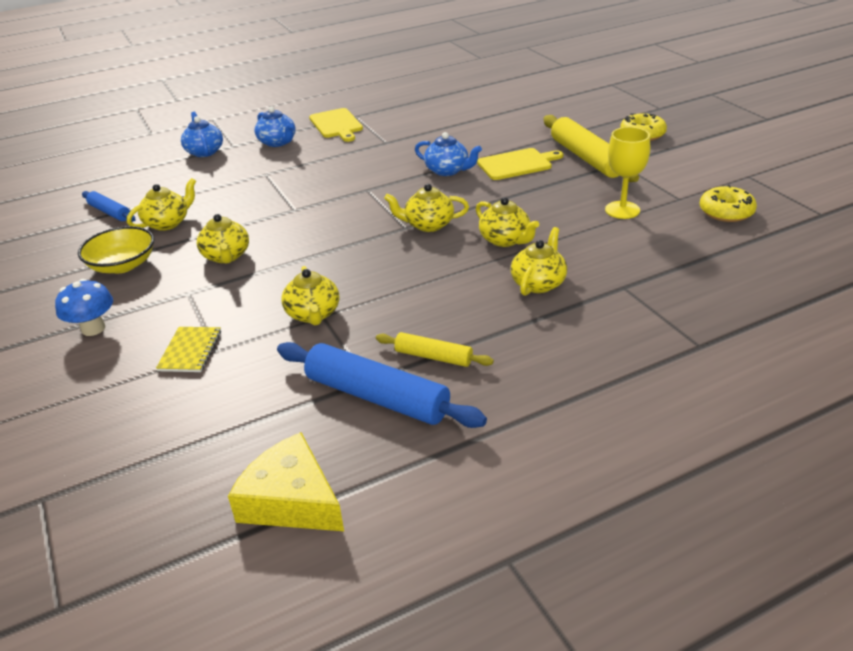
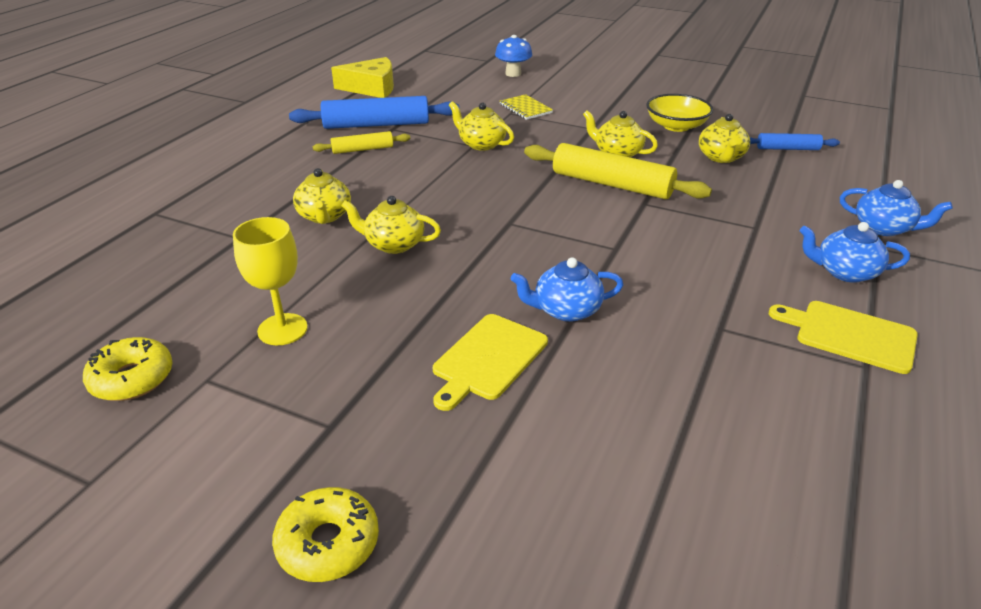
camera: 140 degrees right, 0 degrees up
(93, 329) = (606, 99): blue mushroom -> blue mushroom (513, 74)
(428, 225) = (491, 233): yellow teapot -> none
(587, 158) = (393, 417): yellow rolling pin -> yellow rolling pin (611, 184)

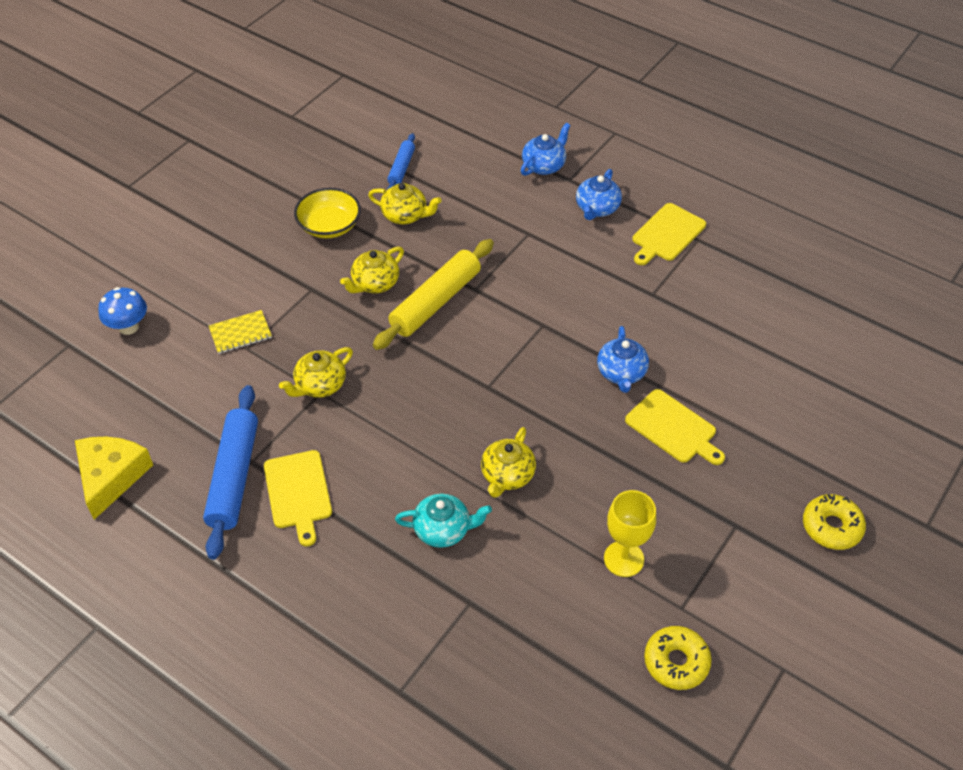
camera: 80 degrees left, 15 degrees up
(324, 216) = (443, 530): yellow teapot -> turquoise teapot
(363, 149) = (298, 493): yellow rolling pin -> yellow cutting board

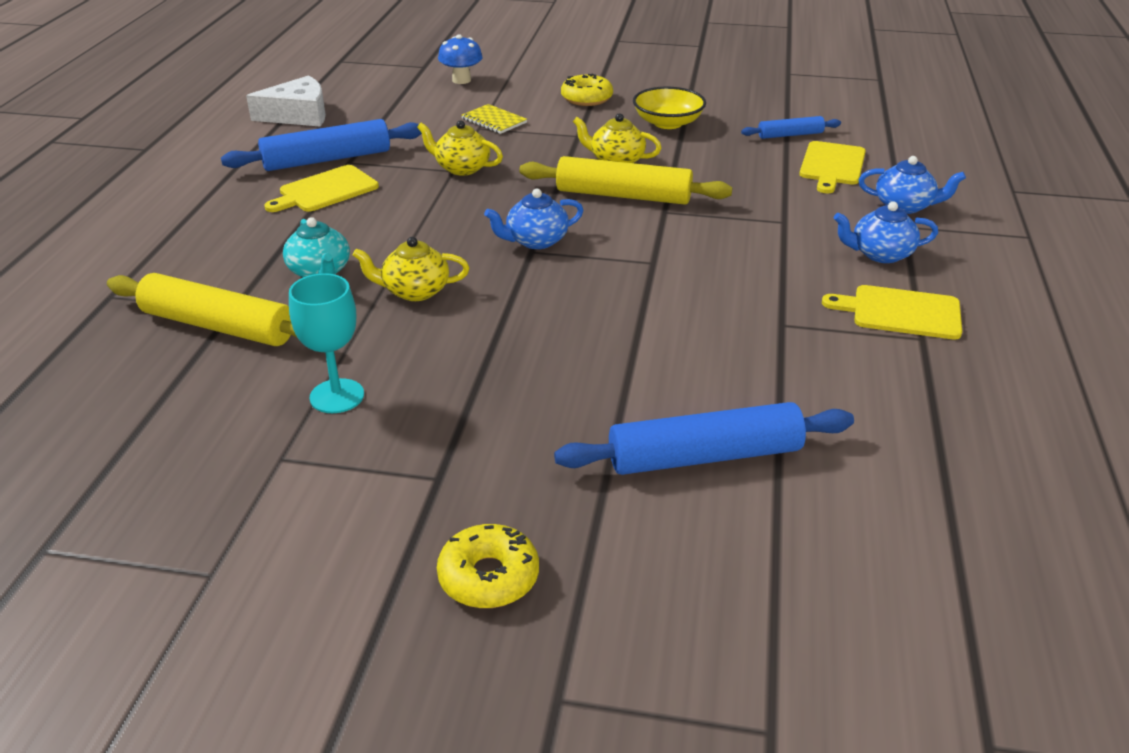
camera: 65 degrees right, 15 degrees down
(111, 476) = (298, 115): yellow cheese -> white cheese
(405, 215) = (726, 152): yellow teapot -> none
(491, 616) = (219, 326): none -> yellow rolling pin
(621, 373) = (626, 331): blue teapot -> blue teapot (535, 241)
(623, 559) = (337, 396): yellow goblet -> turquoise goblet
(673, 428) = (568, 389): yellow cutting board -> yellow cutting board (832, 165)
(676, 662) = (195, 472): yellow donut -> yellow donut (586, 98)
(766, 389) = (704, 456): none -> blue rolling pin

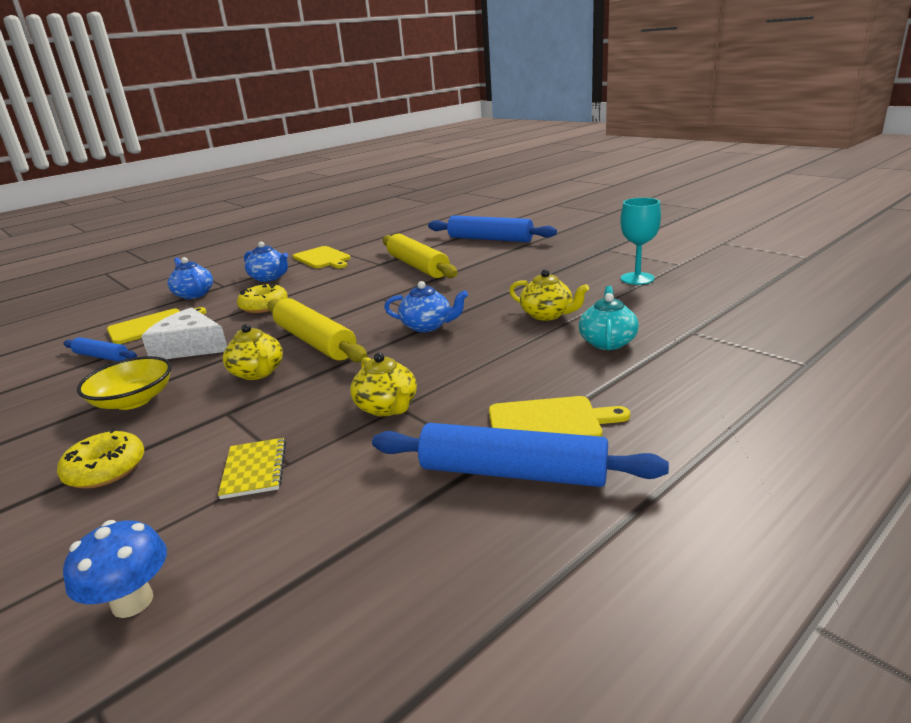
camera: 140 degrees left, 10 degrees down
(219, 326) = (704, 323): yellow rolling pin -> yellow rolling pin (417, 266)
(298, 115) = (479, 616): white cheese -> white cheese (190, 347)
(488, 577) = (608, 230): yellow donut -> yellow donut (264, 306)

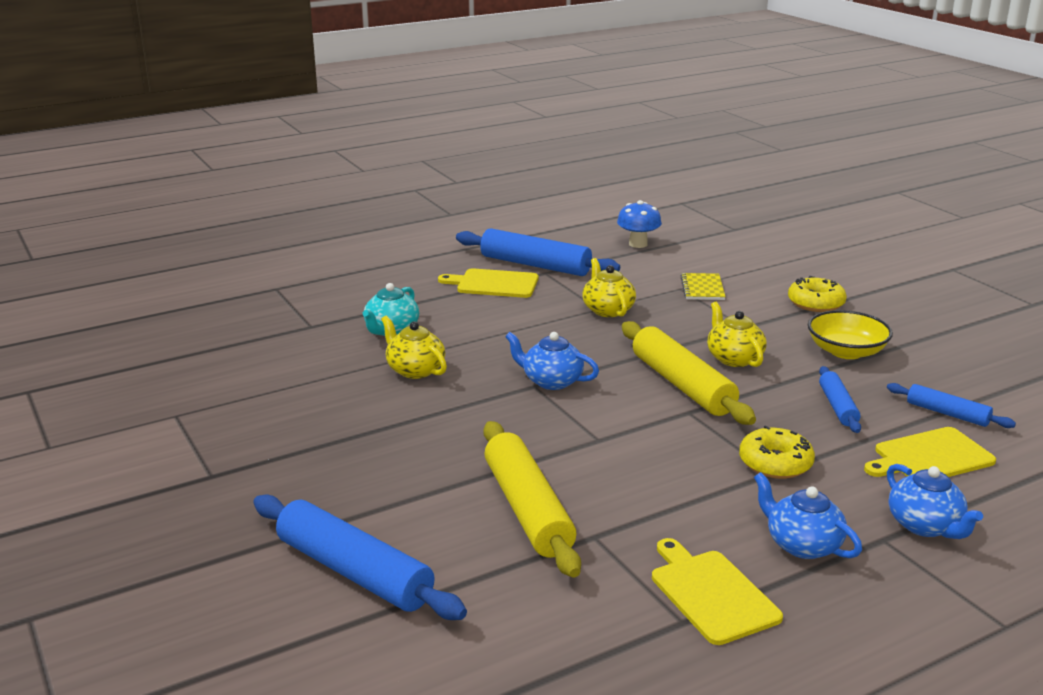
camera: 170 degrees left, 0 degrees up
(132, 602) = (742, 250): blue mushroom -> blue mushroom (638, 244)
(190, 347) = (838, 407): white cheese -> blue rolling pin
(637, 278) = (259, 402): turquoise goblet -> none

